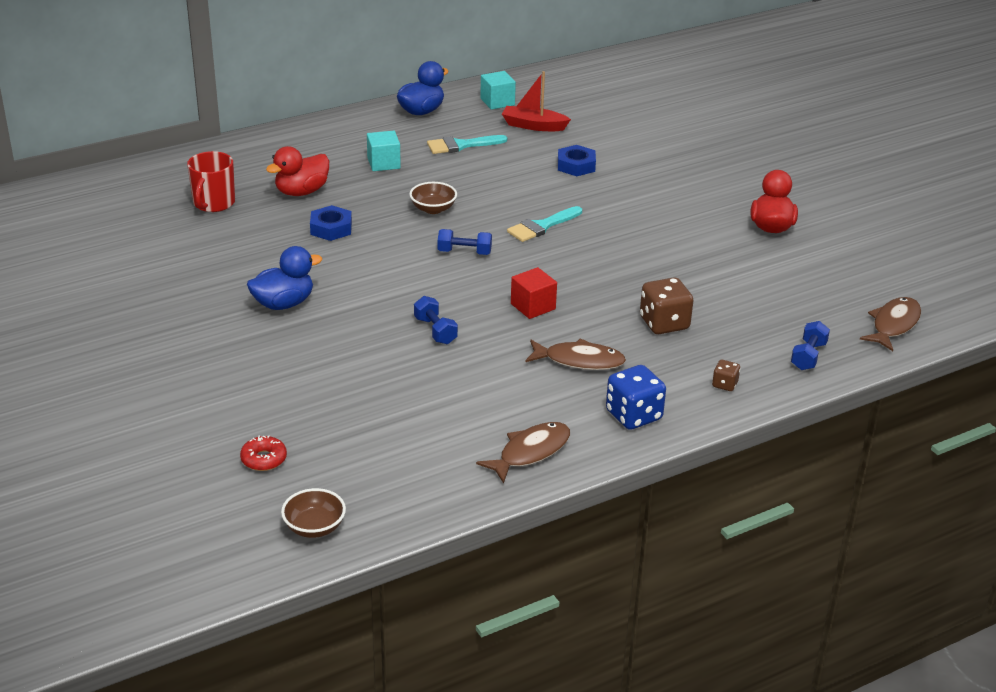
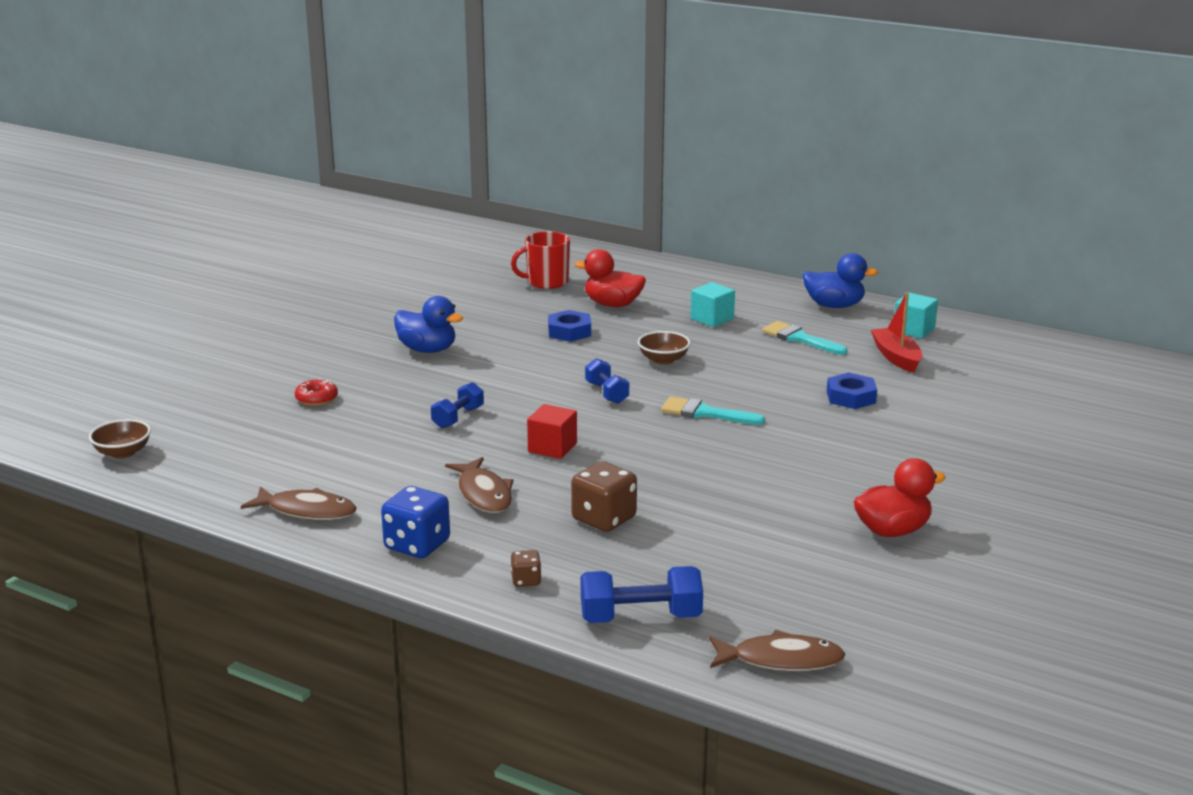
camera: 60 degrees right, 10 degrees down
(264, 459) = (198, 408): red donut -> red donut (316, 398)
(808, 356) = (640, 617): blue dumbbell -> blue dumbbell, size x1.55

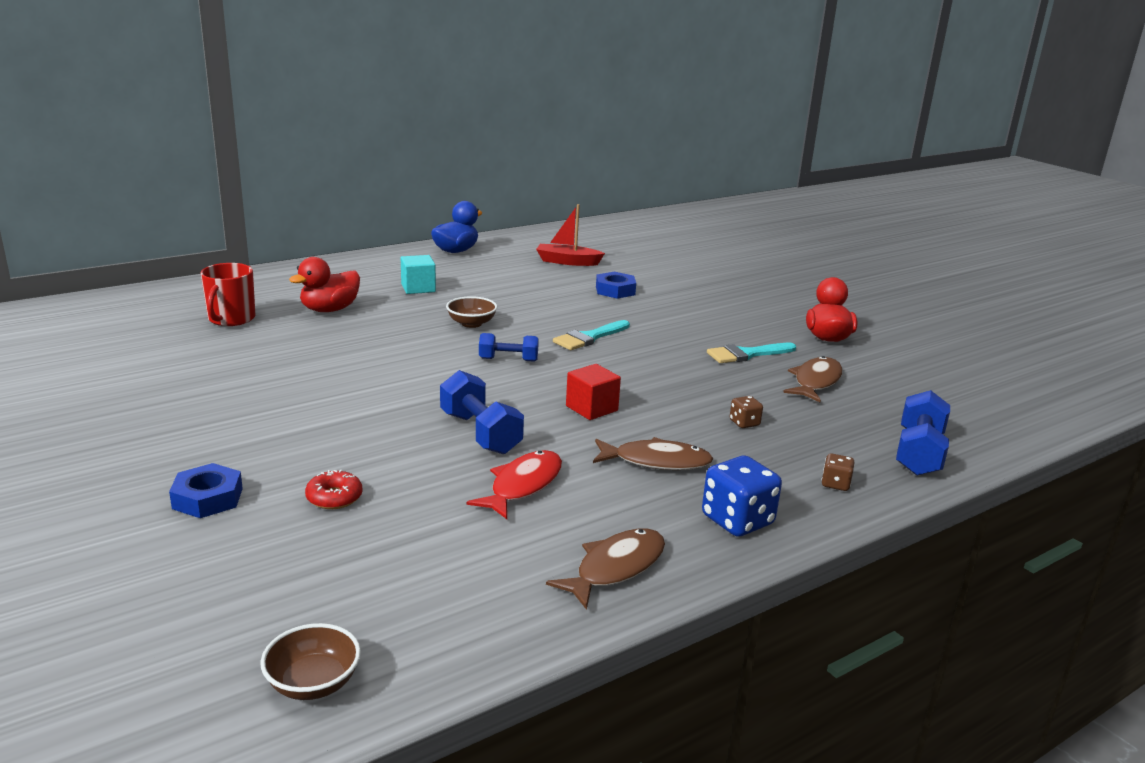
camera: 65 degrees left, 0 degrees up
(392, 453) = (522, 485): none -> red fish
(427, 350) = (298, 408): blue duck -> none
(458, 417) = (480, 433): blue dumbbell -> blue dumbbell, size x1.55
(569, 332) = (360, 339): blue nut -> blue nut (208, 498)
(604, 519) = (744, 423): brown dice -> brown dice, size x0.51
(781, 660) = (996, 421): brown fish -> brown fish (815, 382)
(799, 338) = (497, 275): turquoise brush -> turquoise brush (746, 354)
(914, 330) = (529, 245): turquoise cube -> none

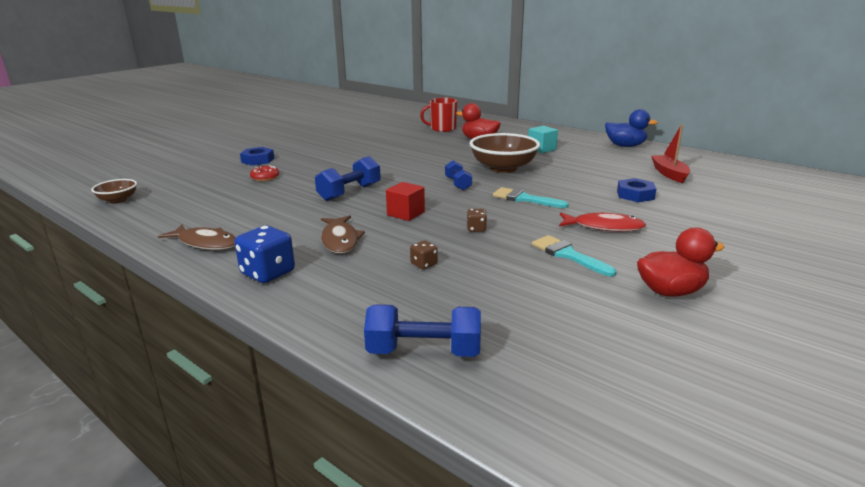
camera: 75 degrees right, 0 degrees up
(471, 323) = (503, 168): brown bowl -> brown bowl, size x1.92
(522, 485) = (292, 210): red fish -> red fish (604, 227)
(815, 382) = (543, 290): brown fish -> none
(835, 484) = (338, 308): brown dice -> brown dice (476, 229)

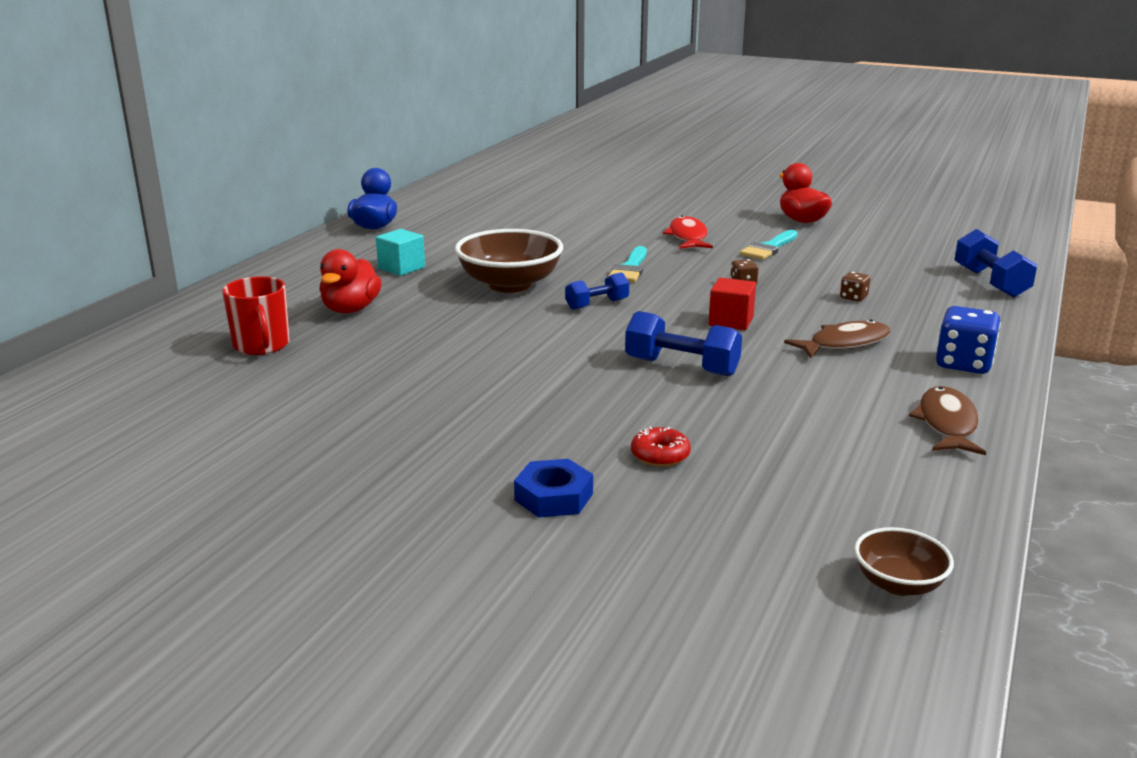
camera: 105 degrees left, 0 degrees up
(635, 195) = (582, 225): blue nut -> none
(669, 174) = (497, 212): red boat -> none

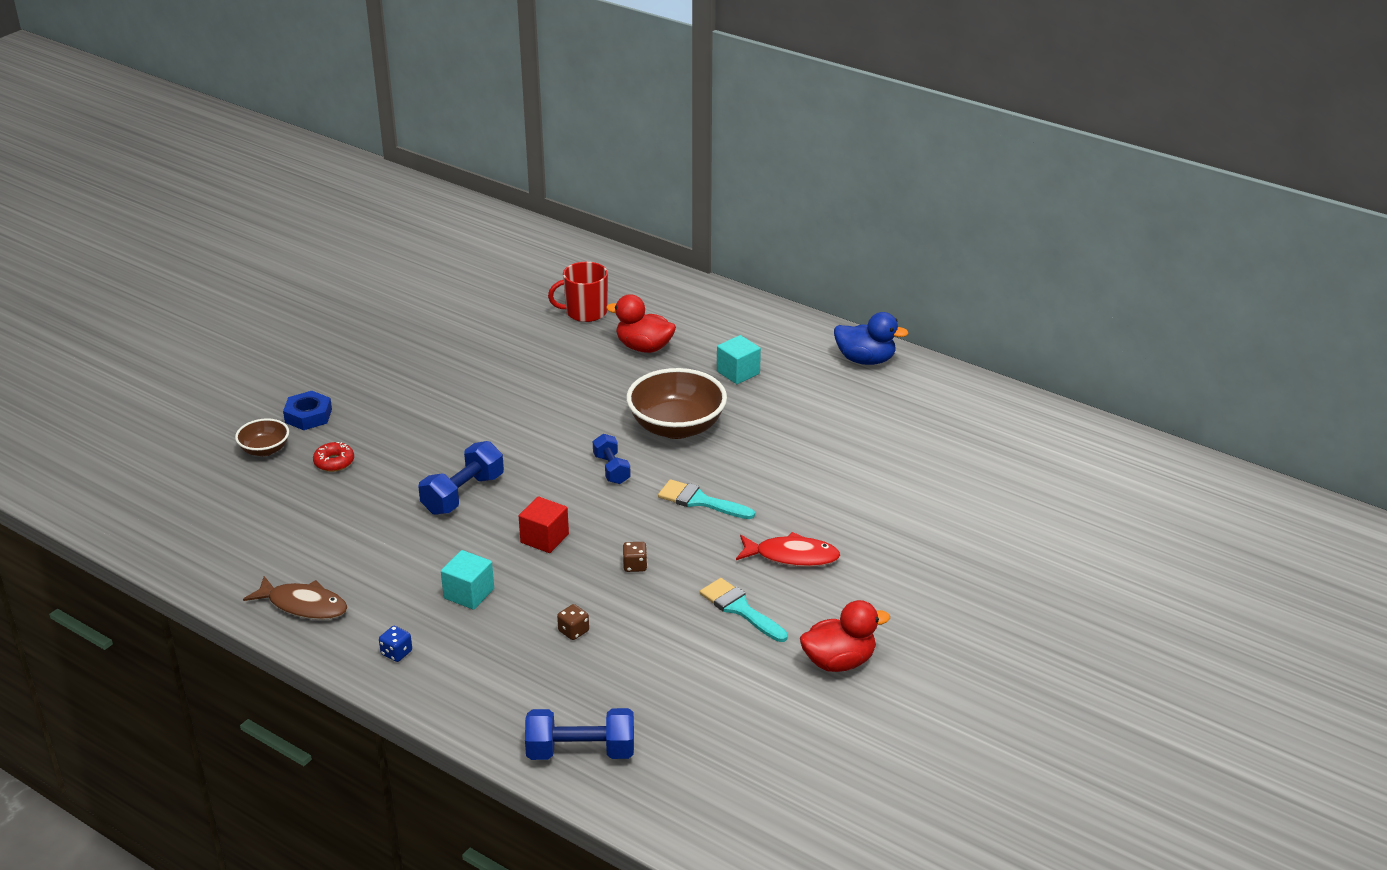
camera: 100 degrees right, 10 degrees up
(844, 343) = (469, 593): brown fish -> turquoise cube
(898, 584) = (146, 522): brown bowl -> brown bowl (265, 450)
(963, 364) = (396, 653): blue dice -> blue dice, size x0.51

